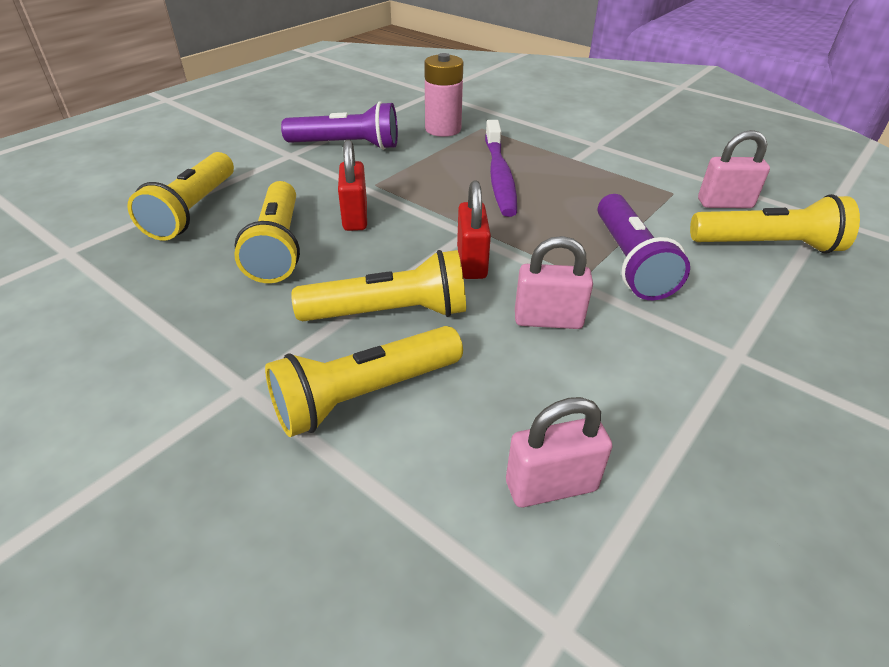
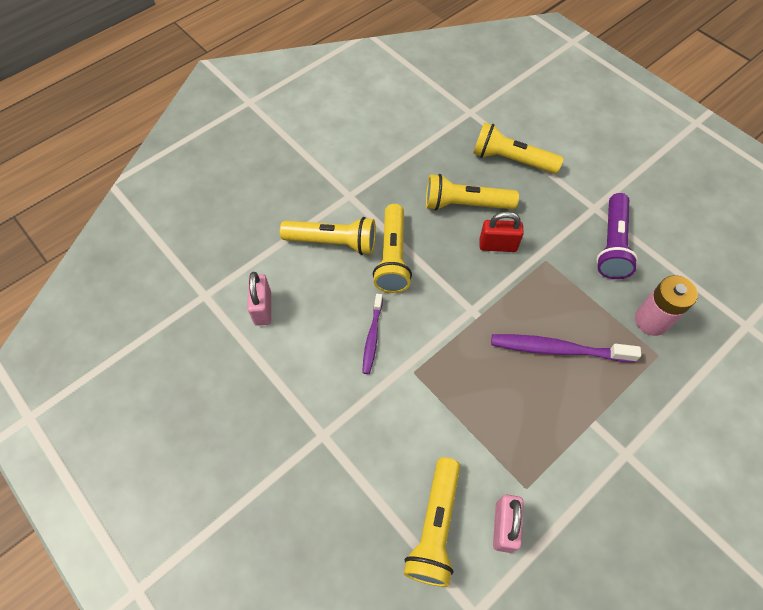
camera: 100 degrees right, 20 degrees up
(365, 395) = (333, 242): yellow flashlight -> yellow flashlight turned 120 degrees clockwise
(472, 262) = (436, 307): red padlock -> none
(548, 320) = (372, 337): pink padlock -> purple toothbrush
(630, 261) = (426, 408): purple flashlight -> none

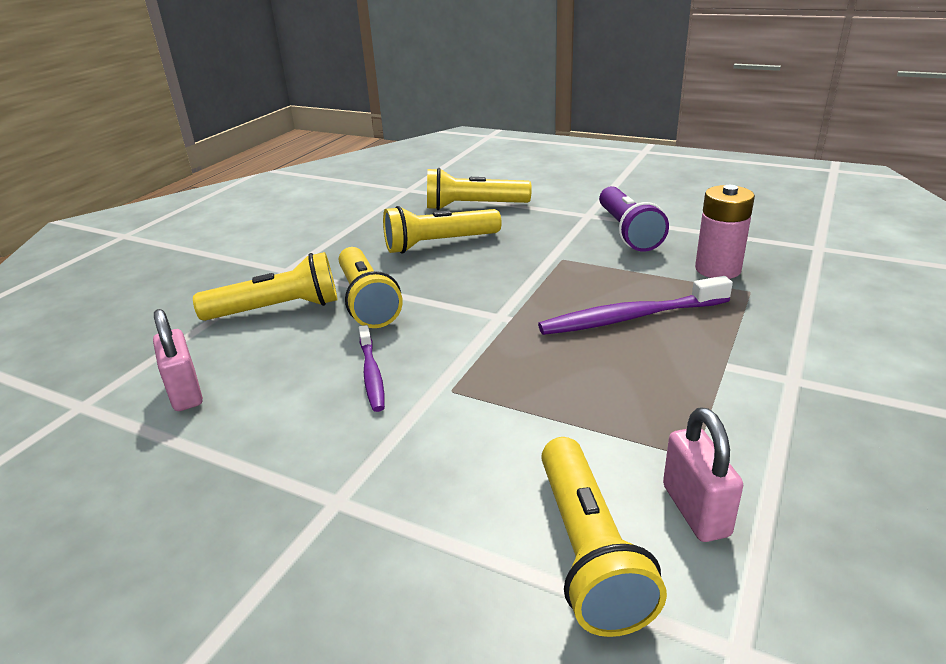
camera: 20 degrees left, 30 degrees down
(497, 245) = (497, 262): red padlock -> none

